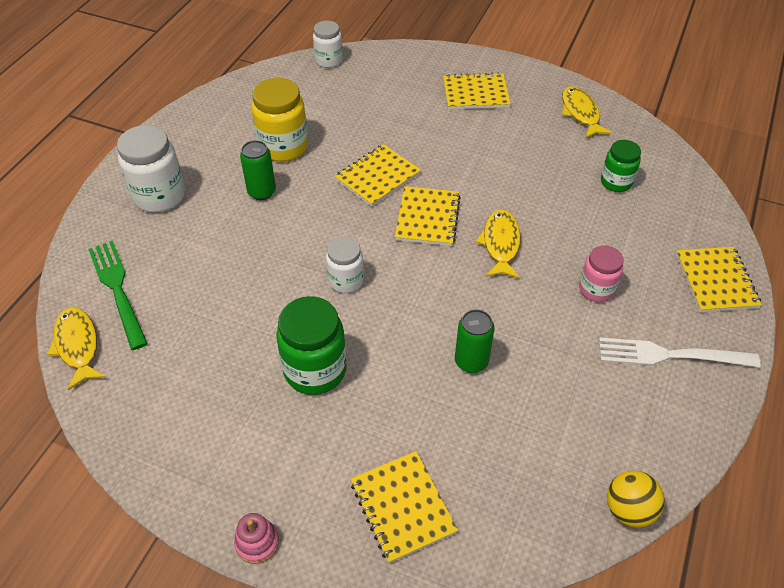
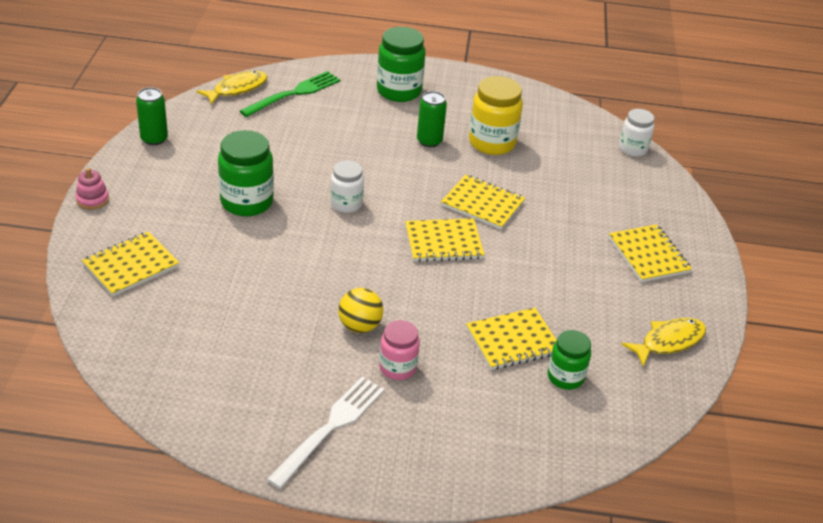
camera: 70 degrees right, 10 degrees down
(159, 196) = (399, 91): white jar -> green jar
(471, 361) = (281, 288): green can -> green can (154, 139)
(500, 244) = (431, 294): yellow fish -> none
(628, 510) = (149, 400): yellow ball -> yellow ball (359, 326)
(670, 355) = (330, 428): white fork -> white fork turned 45 degrees clockwise
(716, 281) = (447, 467): yellow notebook -> yellow notebook (513, 341)

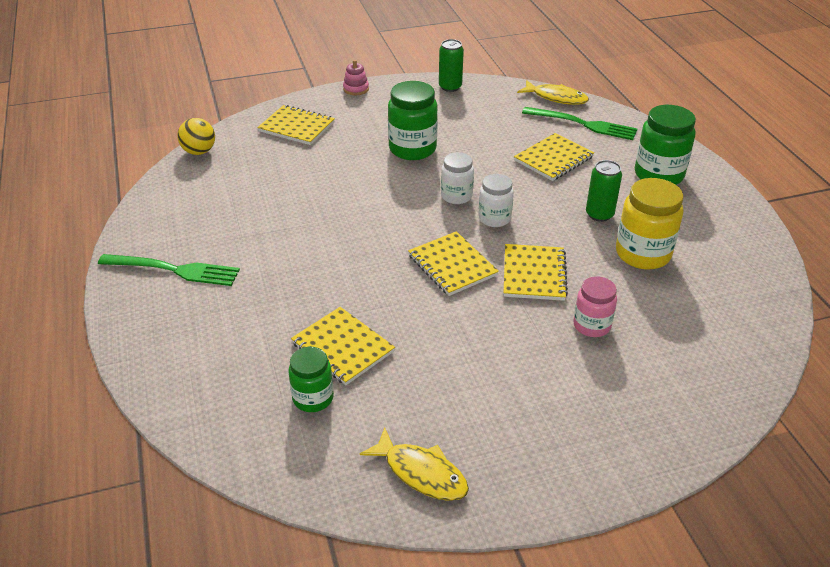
camera: 70 degrees right, 0 degrees up
(330, 428) = (174, 270): white fork -> green fork
(359, 326) = (302, 250): yellow ball -> yellow ball (199, 151)
(397, 368) = (263, 285): pink jar -> pink jar (592, 325)
(633, 149) = (758, 364): white jar -> white jar (494, 218)
(648, 255) = (563, 423): yellow notebook -> yellow notebook (553, 159)

